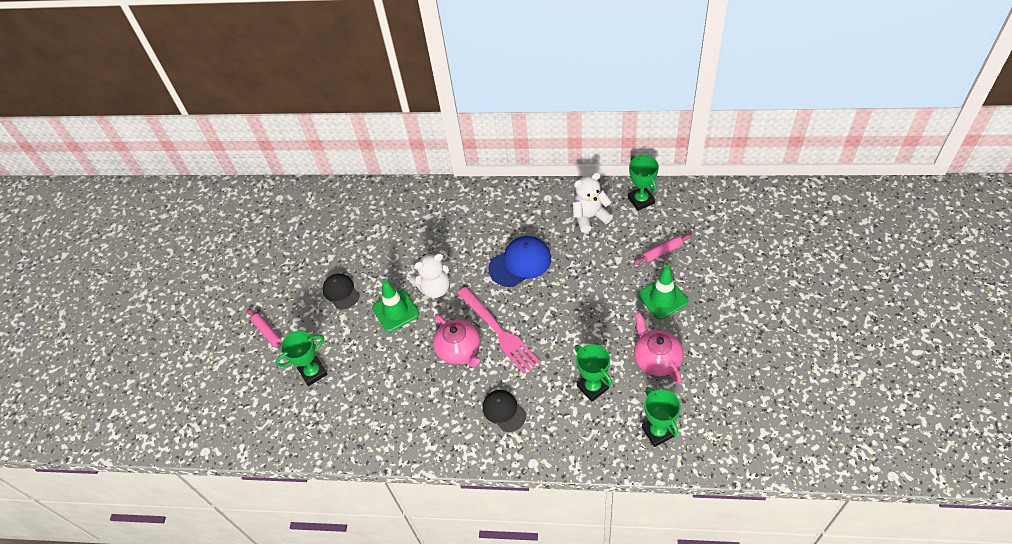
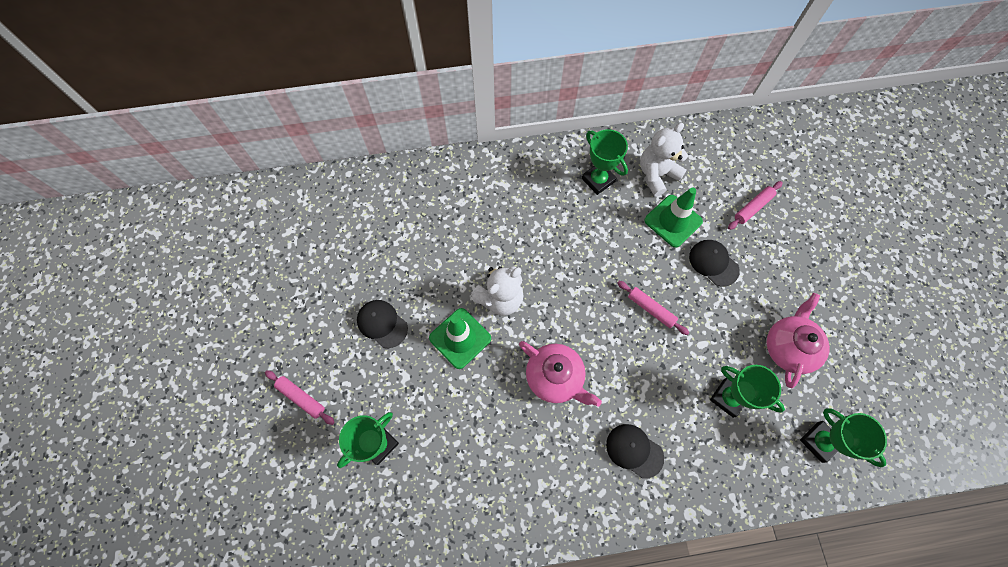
camera: 20 degrees left, 15 degrees up
(499, 332) = (597, 345): pink fork -> none
(520, 263) = (594, 248): blue cap -> none
(551, 313) = (651, 309): none -> pink rolling pin
(614, 288) = (713, 263): none -> black cap
(641, 200) = (708, 145): green trophy -> green trophy (598, 180)
(656, 359) = (788, 347): pink teapot -> pink teapot turned 60 degrees clockwise
(662, 298) = (771, 267): green traffic cone -> green traffic cone (673, 221)

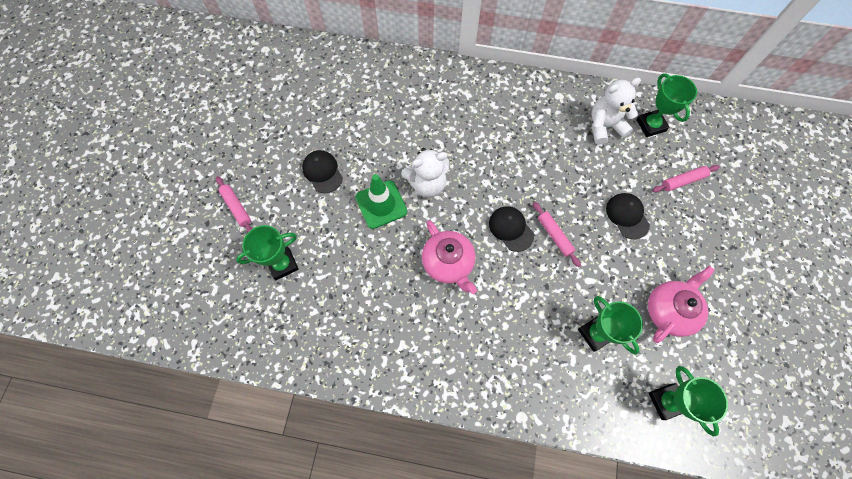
camera: 20 degrees right, 0 degrees up
(598, 180) = (550, 115): green trophy -> green trophy (651, 125)
(634, 450) = (493, 347): black cap -> black cap (511, 229)
(673, 221) = (604, 169): green traffic cone -> none

